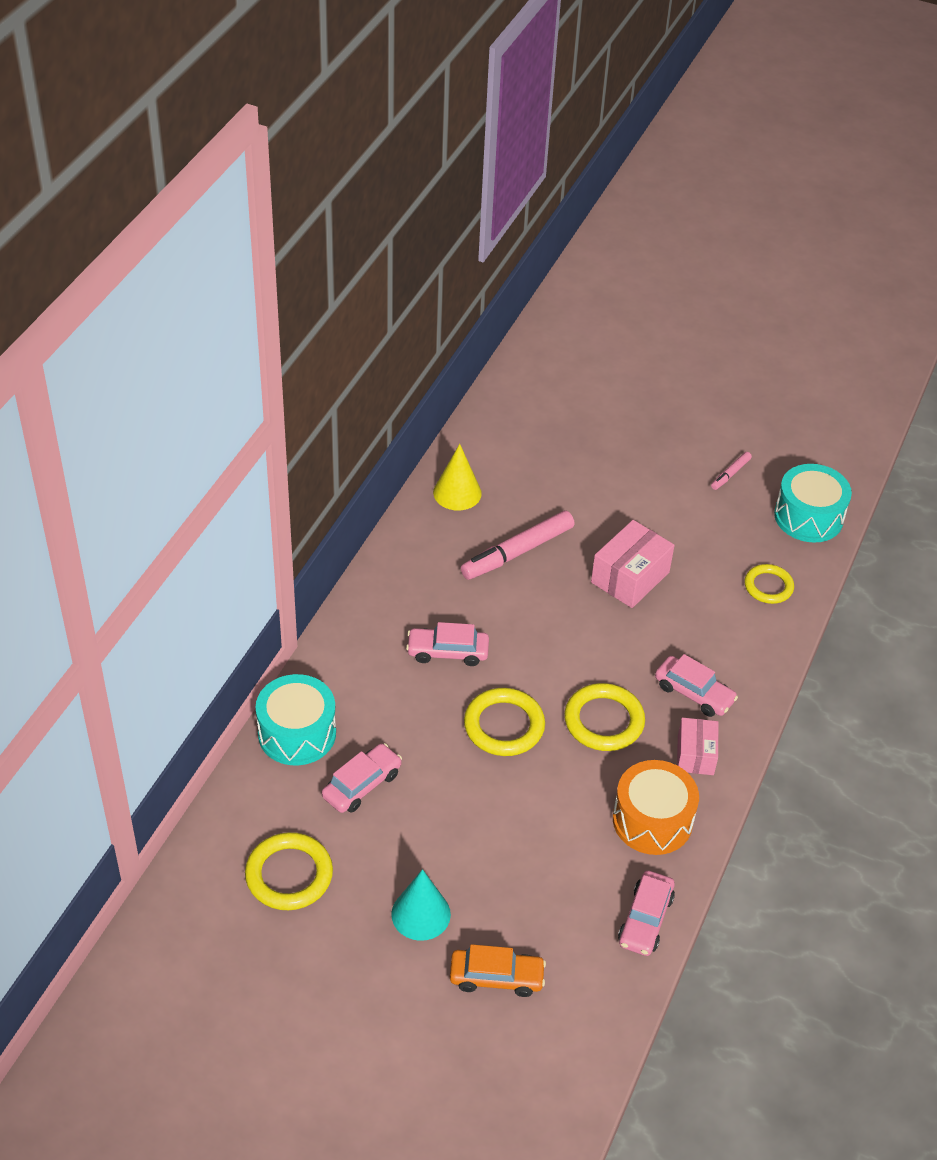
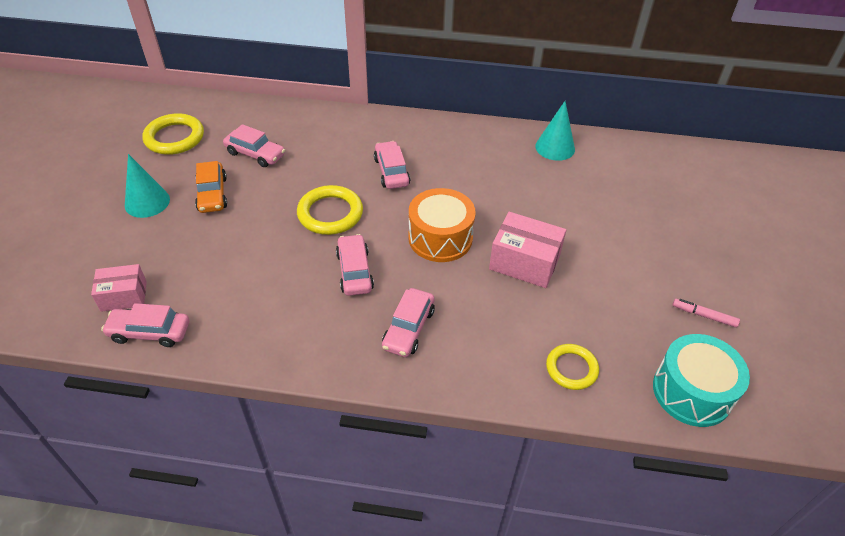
camera: 75 degrees right, 0 degrees up
(297, 733) = (292, 118): turquoise drum -> none
(457, 493) = (555, 147): yellow cone -> turquoise cone
(496, 977) = (92, 251): orange car -> orange car (212, 194)
(517, 552) = (512, 190): pink marker -> none
(604, 721) = (354, 271): yellow ring -> pink car
(652, 820) = (255, 321): orange drum -> orange drum (440, 238)
(695, 755) = (336, 340): pink box -> pink box (124, 296)

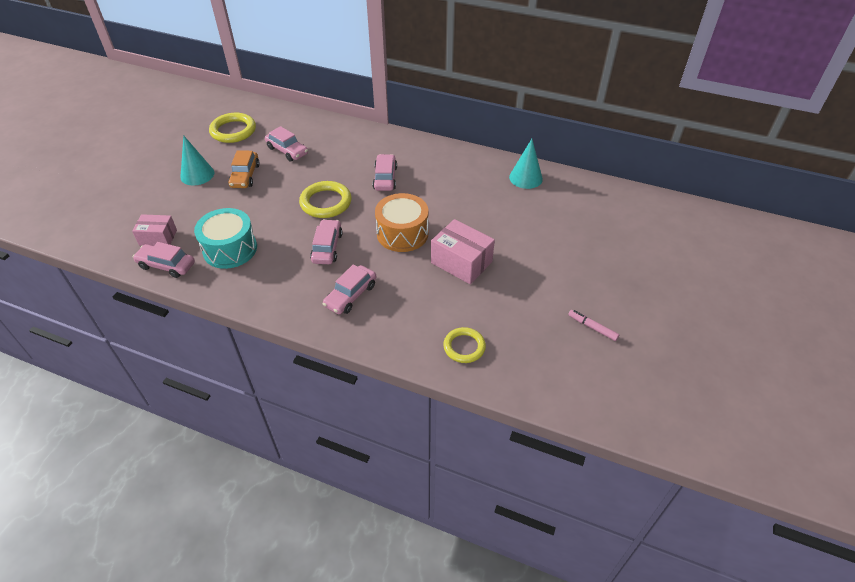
camera: 15 degrees right, 0 degrees up
(692, 392) = (554, 382): turquoise drum -> turquoise drum (230, 249)

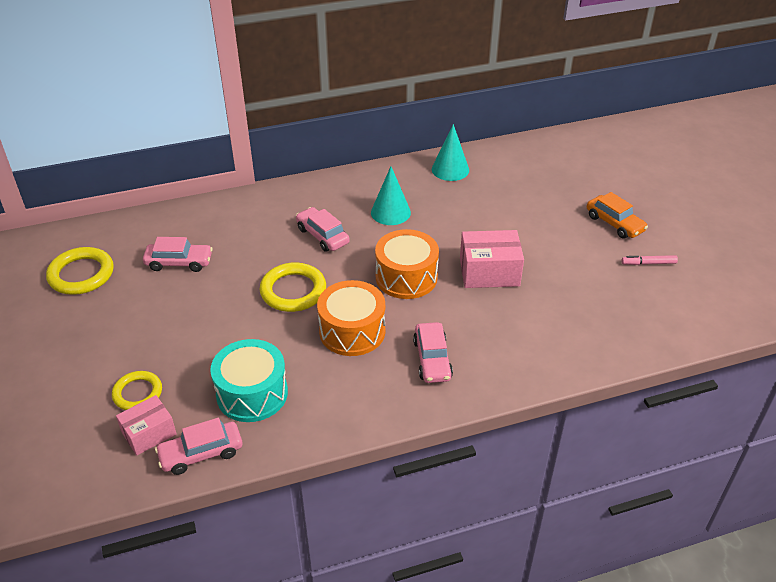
camera: 40 degrees left, 5 degrees down
(197, 175) = (102, 343): turquoise cone -> turquoise cone (390, 212)
(245, 176) = (164, 313): orange car -> orange car (614, 223)
(327, 247) = (352, 331): pink car -> orange drum
(464, 347) = (579, 339): yellow ring -> yellow ring (137, 393)

